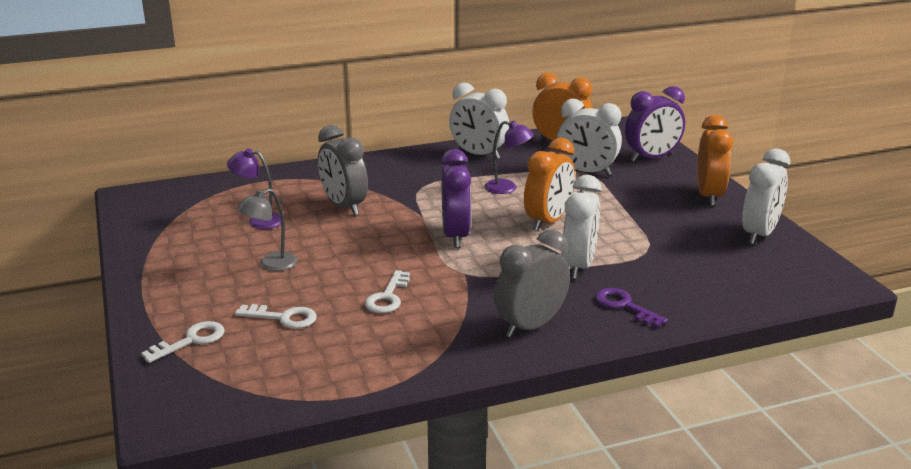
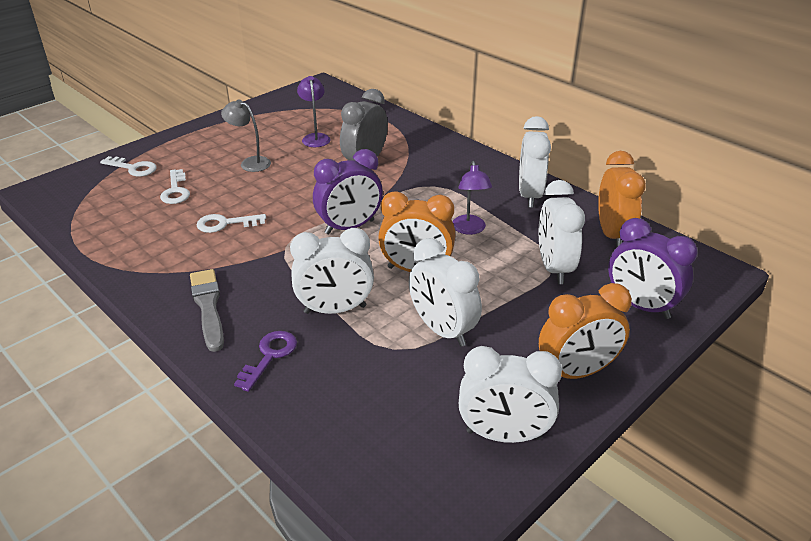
camera: 65 degrees right, 10 degrees up
(530, 326) = (208, 306): grey clock -> grey brush
(635, 229) = (442, 330): none -> white clock

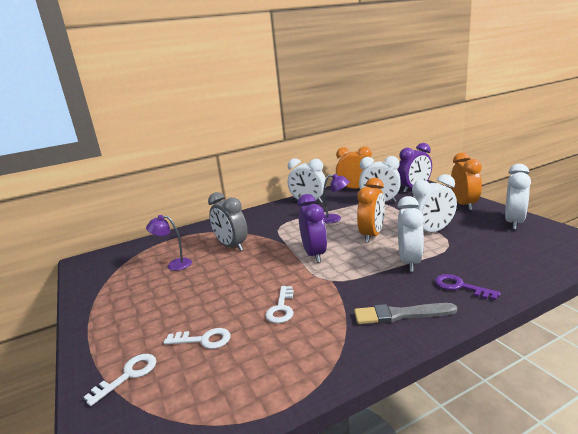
camera: 70 degrees left, 15 degrees down
(250, 163) = (187, 296): grey lamp -> none

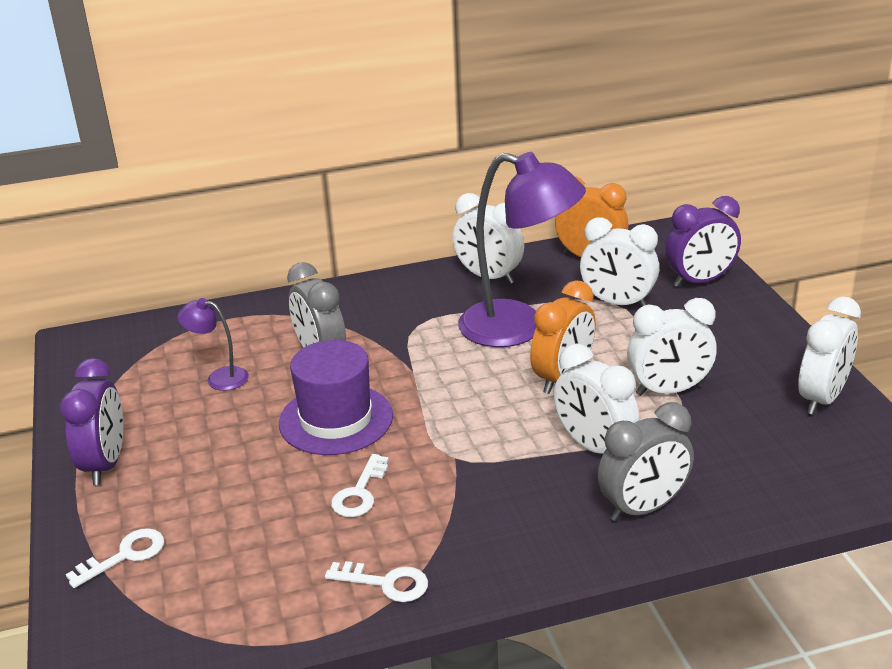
camera: 10 degrees right, 10 degrees up
(204, 340) = (235, 523): white key -> white key (386, 583)
(251, 273) = (336, 419): none -> purple hat
(314, 254) = (449, 401): purple clock -> purple clock (105, 464)
(335, 219) = (519, 328): purple lamp -> purple lamp, size x2.18
(400, 315) = (526, 538): grey brush -> none
(409, 262) = (593, 447): white clock -> white clock turned 120 degrees clockwise
(460, 286) = (643, 508): purple key -> grey clock
(464, 205) = (765, 339): orange clock -> none

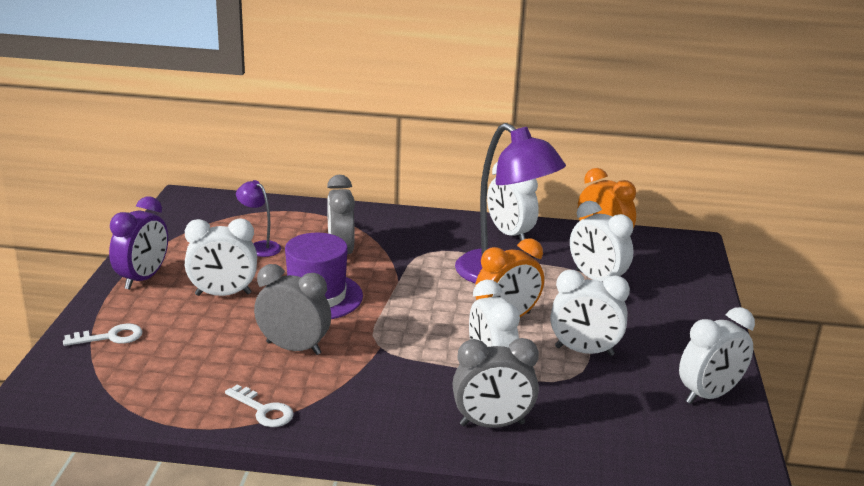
camera: 20 degrees right, 5 degrees down
(223, 452) = (223, 294): none -> white clock
(359, 493) = (293, 348): white key -> grey clock
(700, 281) = (679, 282): purple clock -> none

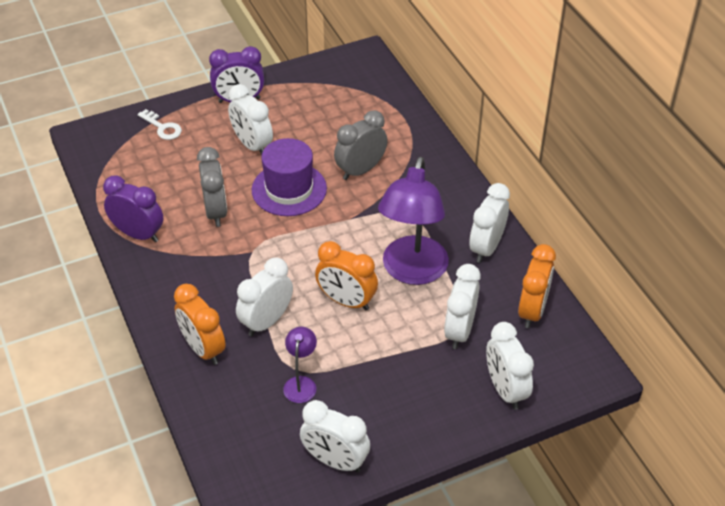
camera: 60 degrees right, 20 degrees up
(260, 247) = (330, 127): purple lamp -> purple lamp (301, 383)
(264, 410) = (138, 234): white key -> purple clock
(492, 424) = (203, 349): grey clock -> orange clock
(584, 351) = (337, 363): white clock -> white clock (505, 390)

